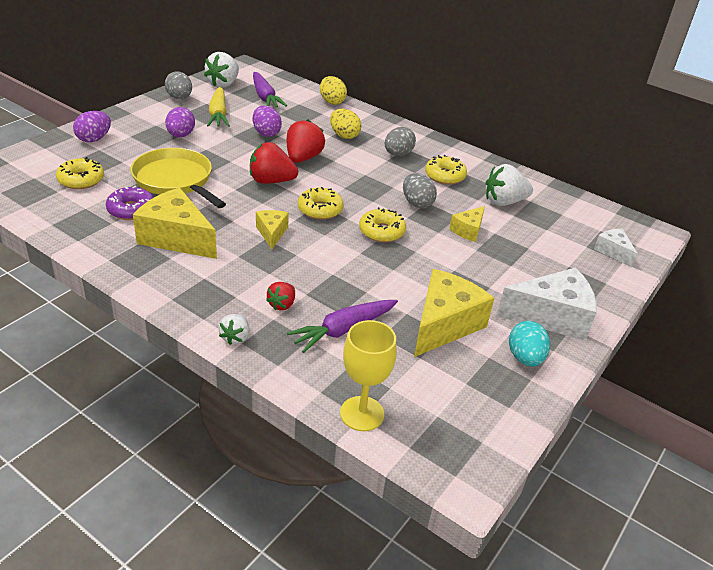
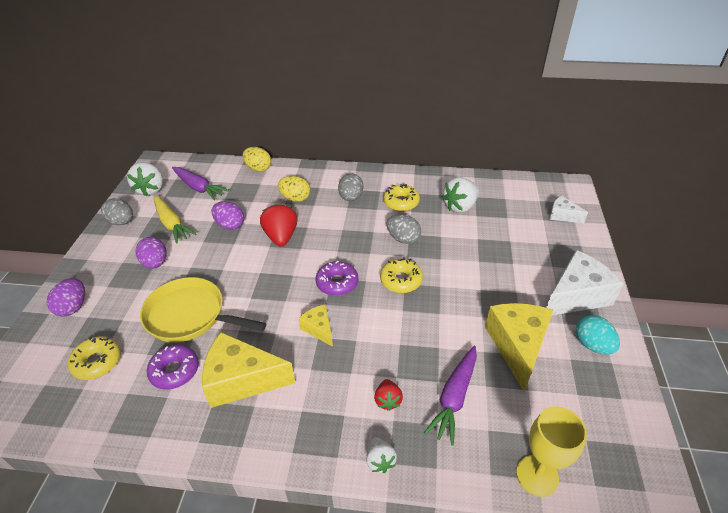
camera: 25 degrees left, 5 degrees up
(271, 181) = (274, 274): red strawberry -> none
(320, 209) = (337, 283): yellow donut -> purple donut
(468, 230) = (459, 246): yellow cheese -> none

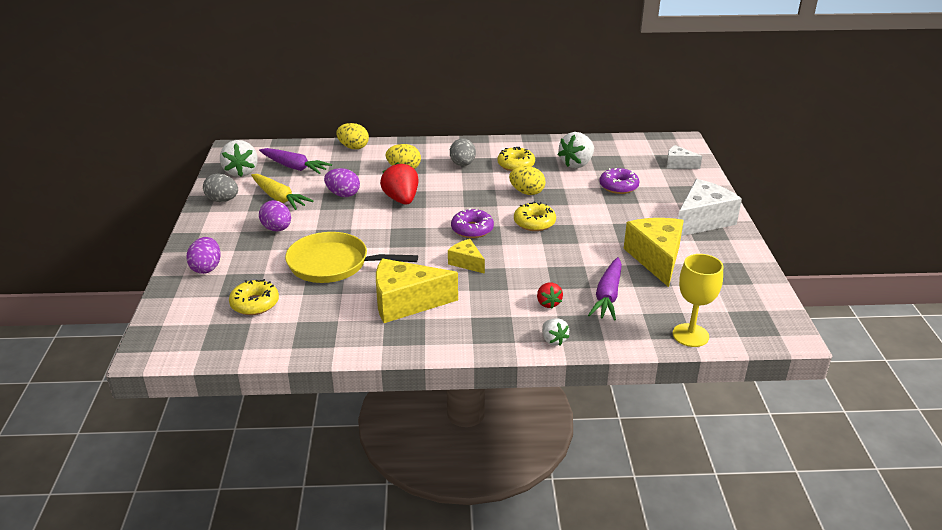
camera: 10 degrees left, 10 degrees down
(175, 371) = (337, 303): purple donut -> purple donut (618, 186)
(403, 239) = (527, 192): grey egg -> yellow egg
(592, 345) = (722, 252): turquoise egg -> none

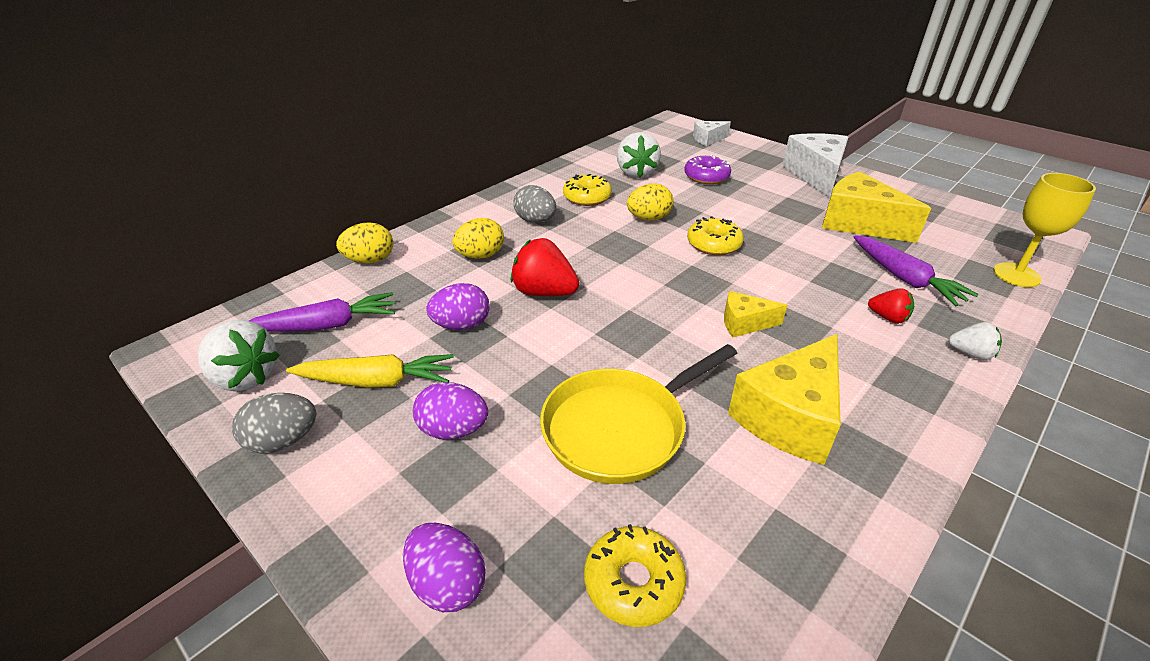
camera: 45 degrees left, 5 degrees up
(472, 229) = (677, 283): purple donut -> none

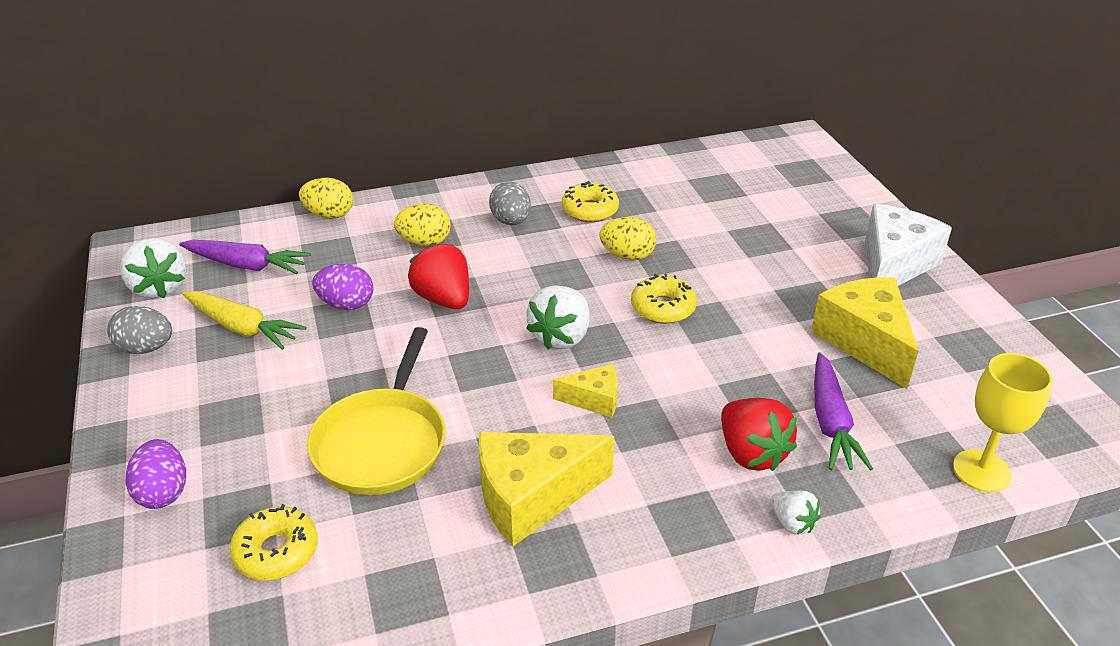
camera: 30 degrees right, 0 degrees up
(453, 430) = (261, 389): purple egg -> none
(620, 428) = (382, 442): yellow pan -> yellow pan turned 75 degrees counterclockwise
(636, 173) = (676, 196): white strawberry -> white strawberry (561, 337)
(706, 177) = (752, 225): purple donut -> none
(708, 139) = (814, 176): white cheese -> none
(744, 323) = (594, 400): yellow cheese -> yellow cheese turned 150 degrees clockwise
(888, 318) = (751, 453): red strawberry -> red strawberry, size x1.77

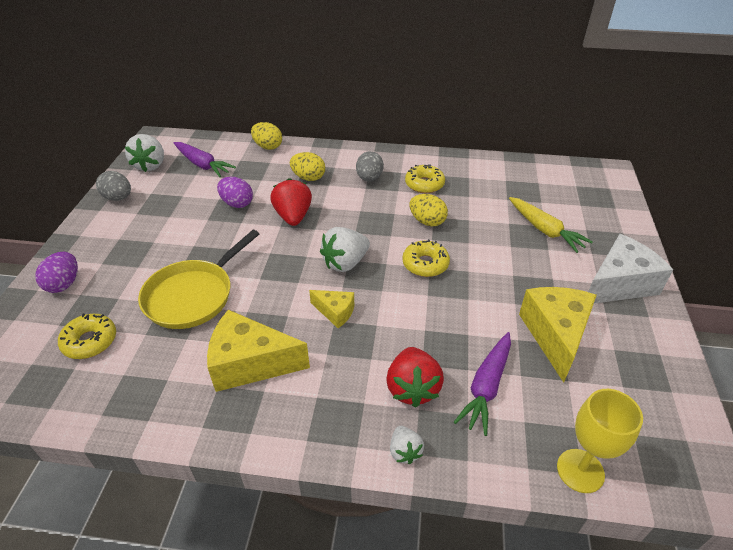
camera: 25 degrees right, 5 degrees up
(242, 328) = (173, 201): yellow carrot -> yellow carrot (544, 230)

